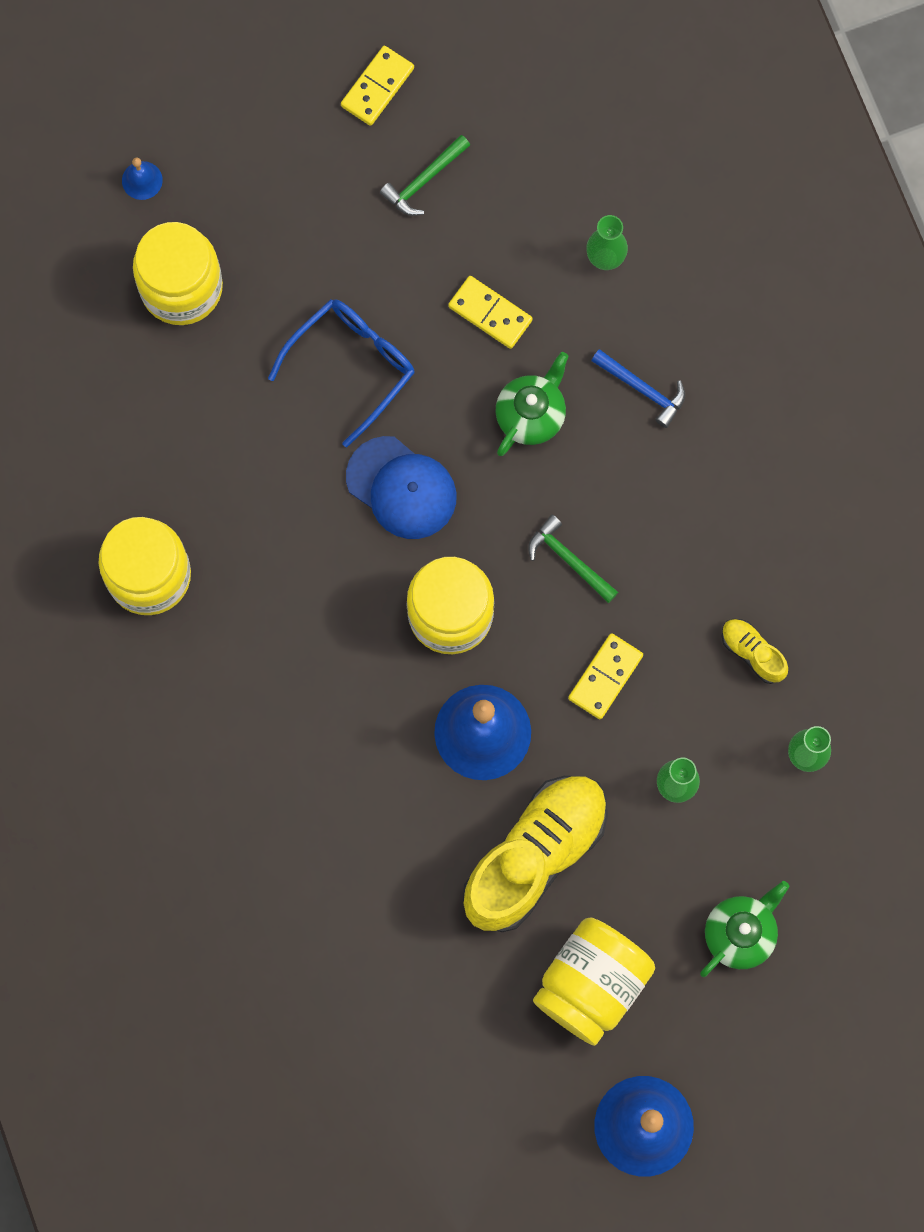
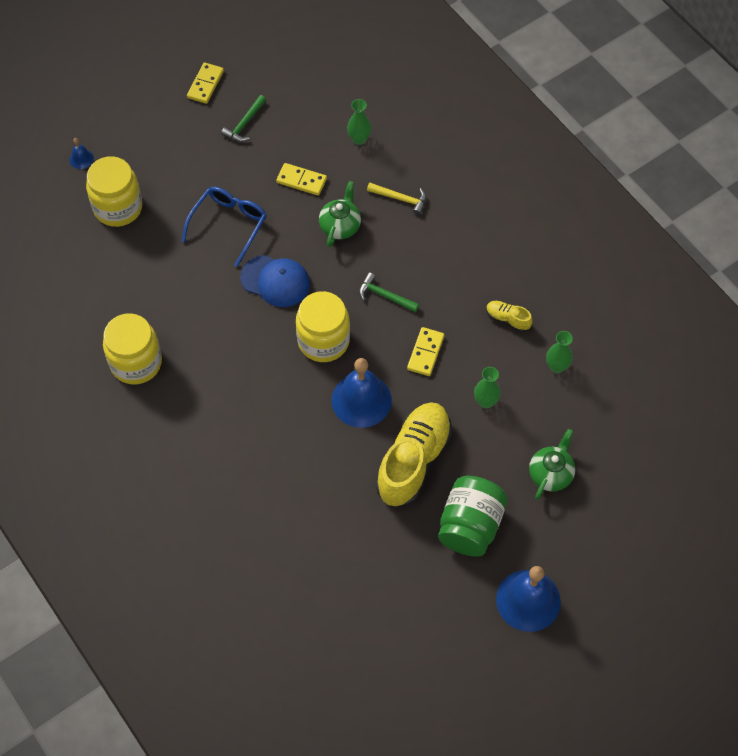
camera: 15 degrees left, 15 degrees down
(591, 984) = (470, 525): yellow jar -> green jar
(642, 389) = (400, 199): blue hammer -> yellow hammer

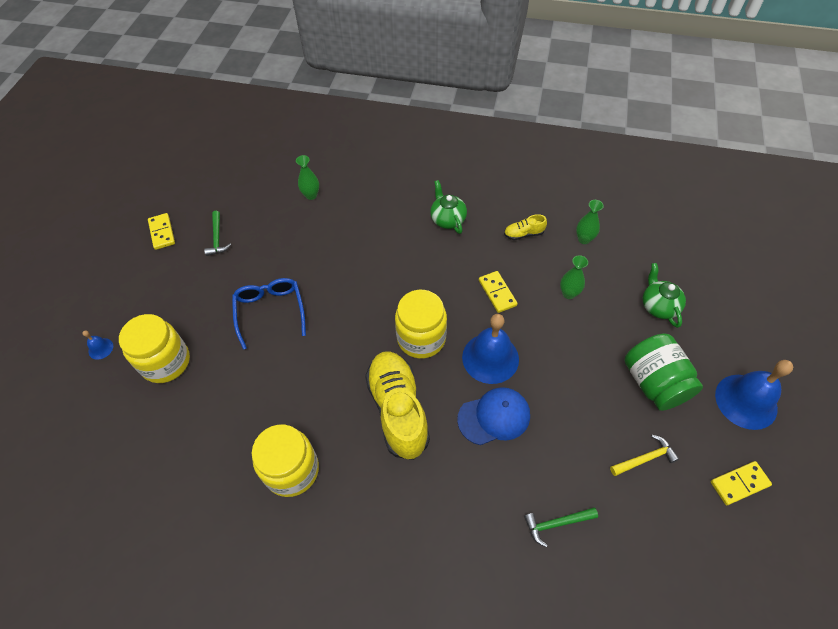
camera: 40 degrees left, 5 degrees down
(275, 281) = (344, 324): blue cap -> blue cap (494, 417)
(301, 180) = (296, 246): yellow domino -> yellow domino (739, 483)
(340, 226) = (354, 256): green teapot -> green teapot (447, 219)
(385, 295) = (431, 277): green hammer -> green hammer (556, 523)
(400, 199) = (377, 212): yellow hammer -> yellow hammer (645, 458)
(413, 461) = (570, 370): yellow shoe -> yellow shoe (398, 410)

